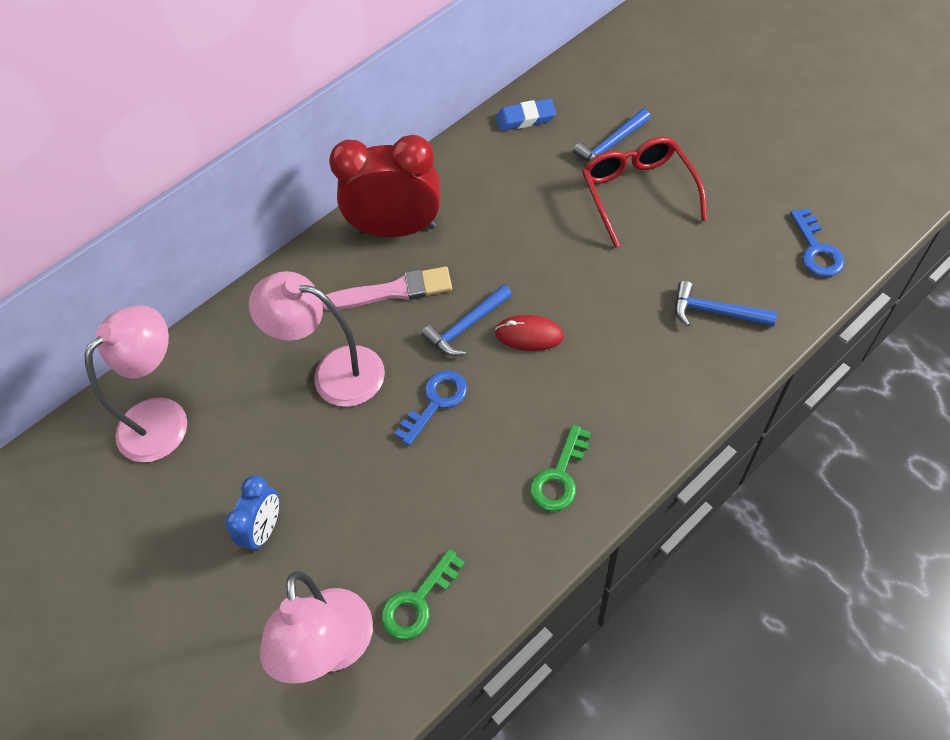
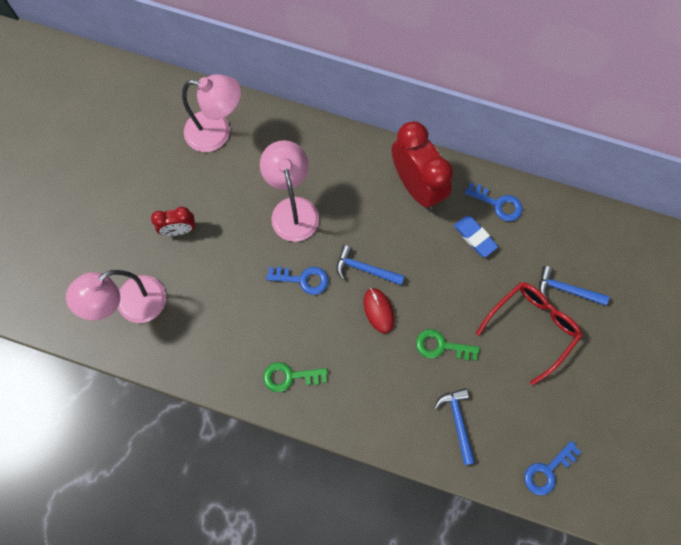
camera: 55 degrees right, 15 degrees up
(265, 529) = (179, 230): blue clock -> red clock
(393, 291) = (367, 210): pink brush -> none
(418, 601) = (177, 336): green key -> green key (441, 346)
(472, 163) = (498, 204): none -> blue key
(525, 118) = (558, 218): blue eraser -> blue eraser (475, 237)

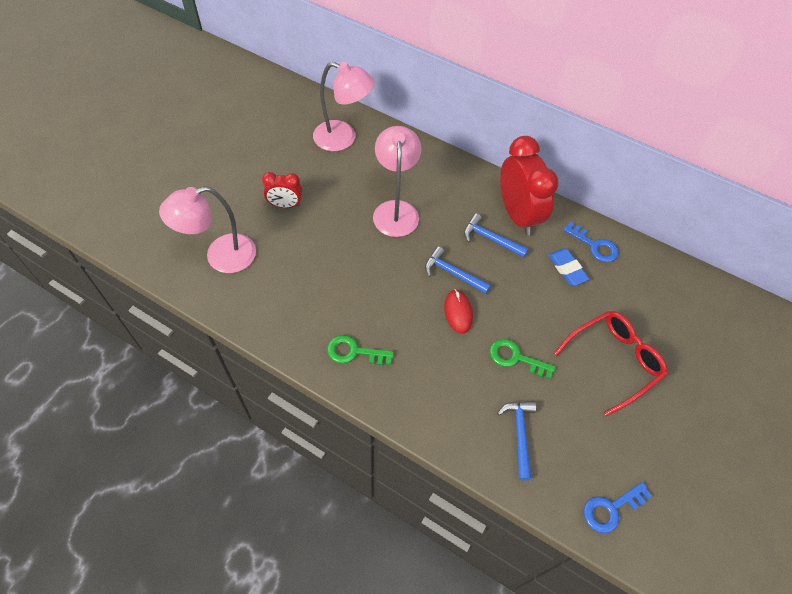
camera: 10 degrees right, 15 degrees down
(303, 279) = (390, 269): blue key -> none
(566, 289) = (654, 334): blue hammer -> blue hammer (490, 239)

